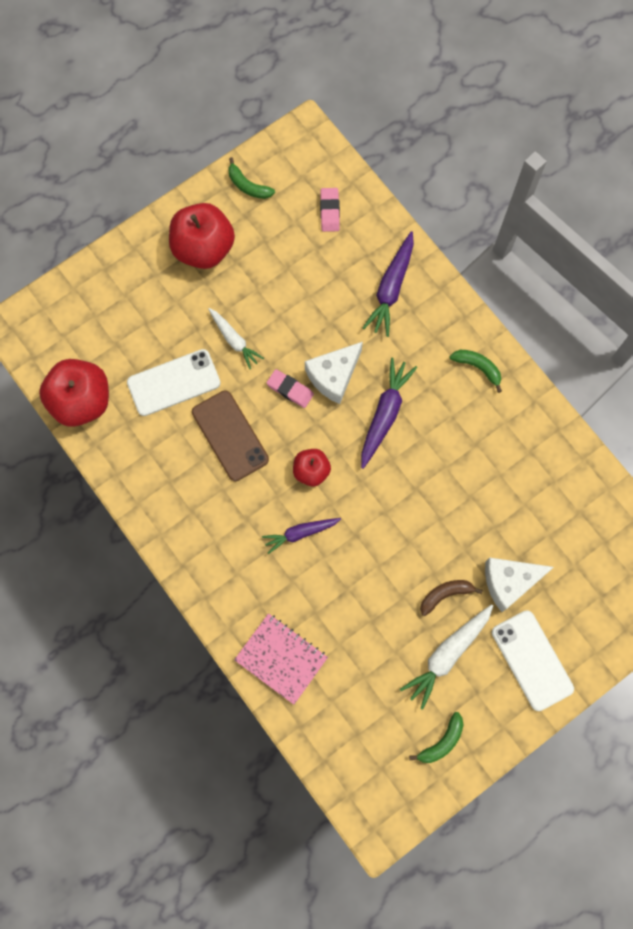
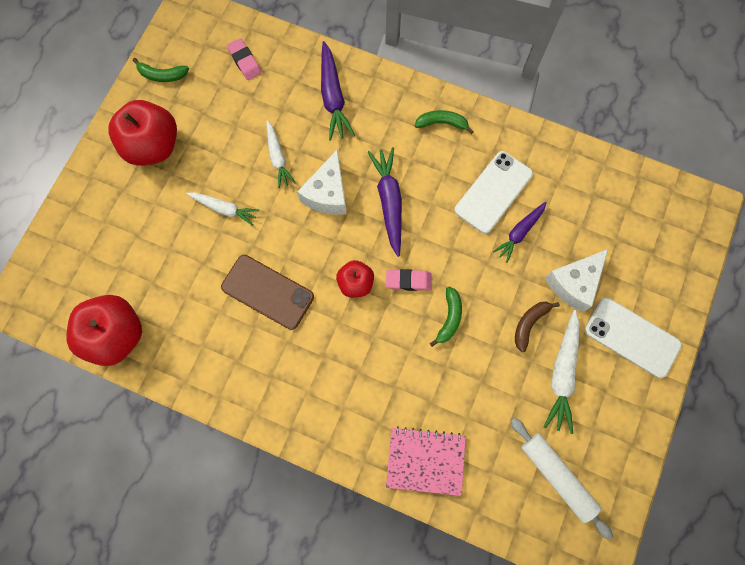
camera: 30 degrees left, 0 degrees up
(174, 383) = (191, 273): white phone -> white phone (493, 192)
(290, 390) = (297, 224): pink eraser -> pink eraser (408, 281)
(300, 533) = (377, 342): purple carrot -> purple carrot (519, 233)
(308, 319) = (278, 158): none -> white carrot
(387, 739) = (557, 476): none -> white rolling pin
(441, 742) = (603, 451): green banana -> green banana (449, 318)

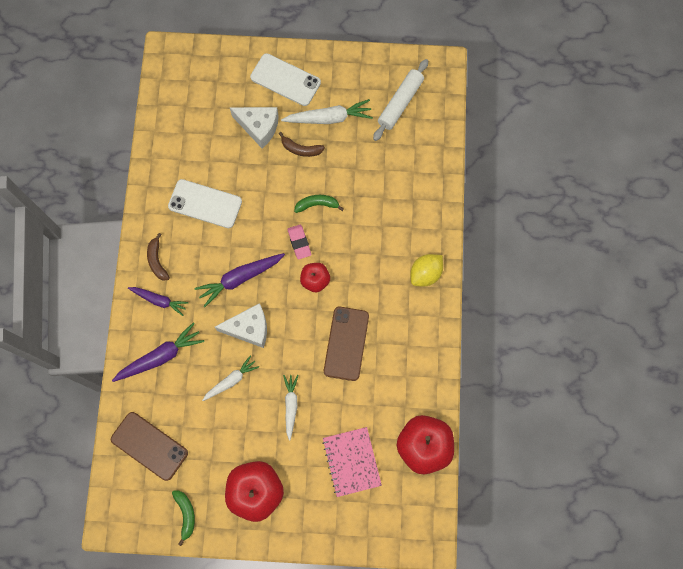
camera: 110 degrees left, 0 degrees up
(244, 61) = (149, 446): pink eraser -> brown phone
(313, 417) = (425, 274): none -> yellow lemon
(425, 461) = (424, 188): pink notebook -> pink notebook (351, 462)
(442, 123) = (157, 260): green banana -> brown banana
(519, 233) = (232, 175): purple carrot -> purple carrot (159, 300)
(632, 337) = (285, 80): white phone -> white phone turned 75 degrees counterclockwise

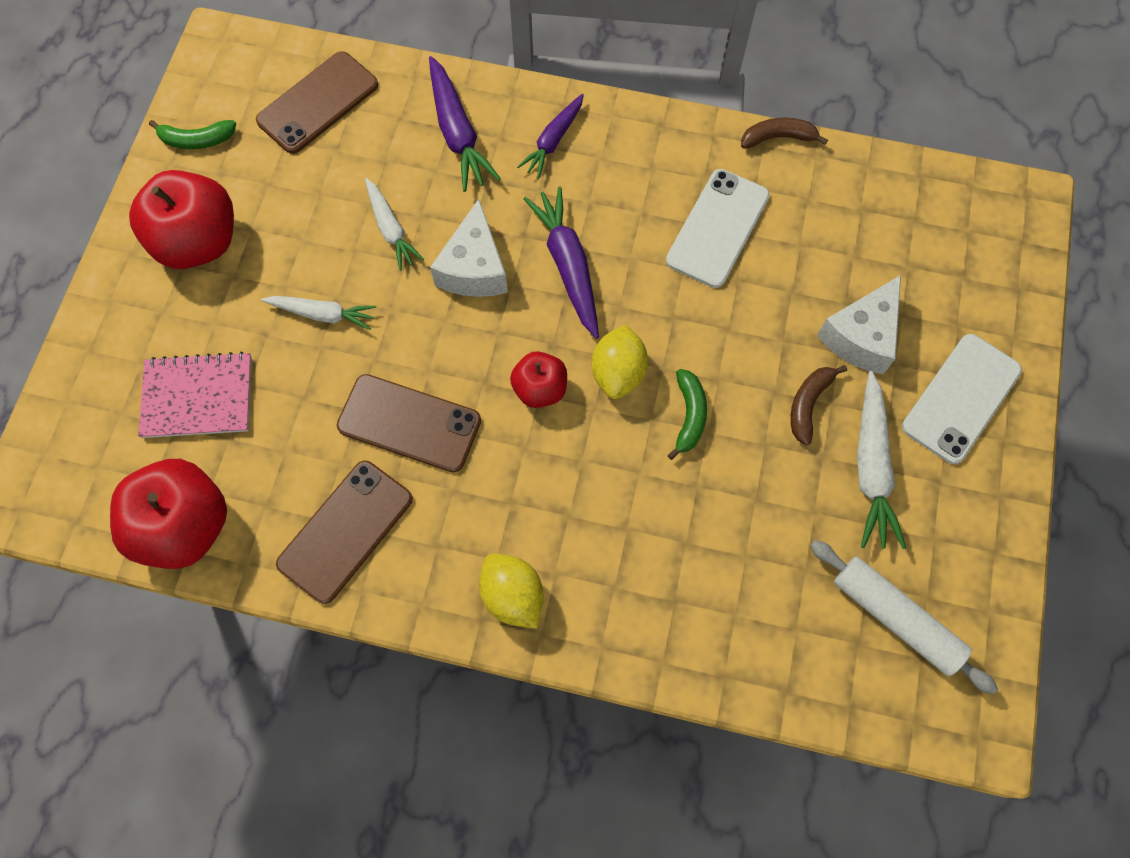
camera: 100 degrees right, 5 degrees down
(157, 260) = (624, 145): brown banana -> brown banana (778, 138)
(299, 242) = (618, 373): pink eraser -> yellow lemon
(410, 362) = (346, 531): none -> brown phone

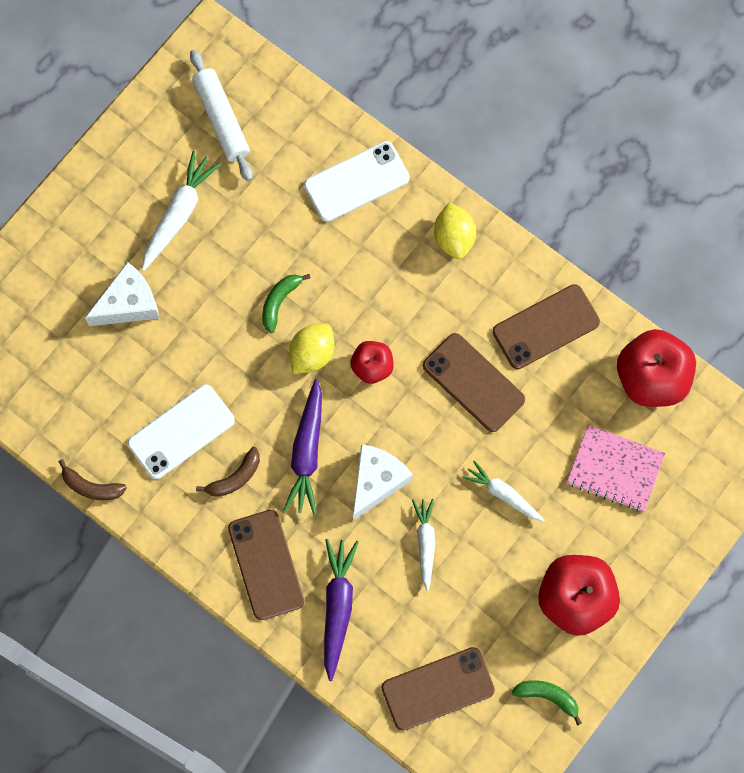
camera: 155 degrees left, 5 degrees up
(553, 141) = (266, 564): purple carrot -> brown phone
(808, 404) = (194, 273): brown banana -> brown banana (235, 478)
(961, 398) = (89, 231): white phone -> white phone (357, 182)

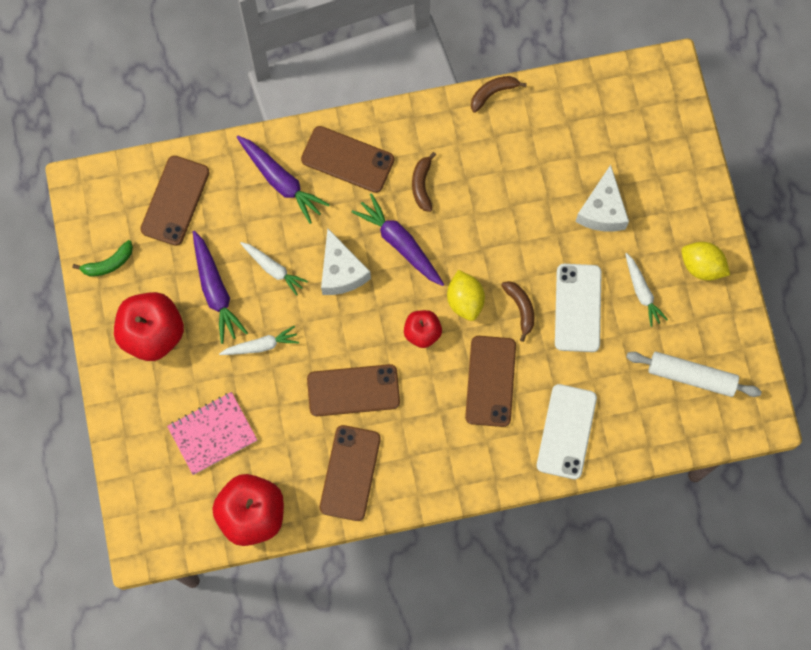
camera: 130 degrees right, 0 degrees up
(179, 213) = (642, 292): white carrot -> white carrot, size x0.66
(181, 431) = (483, 175): white phone -> white phone (578, 308)
(279, 301) = (520, 309): green banana -> brown banana
(366, 276) = (490, 381): none -> brown phone
(454, 238) = (468, 464): yellow lemon -> yellow lemon (702, 266)
(489, 577) = (216, 291): none -> purple carrot

